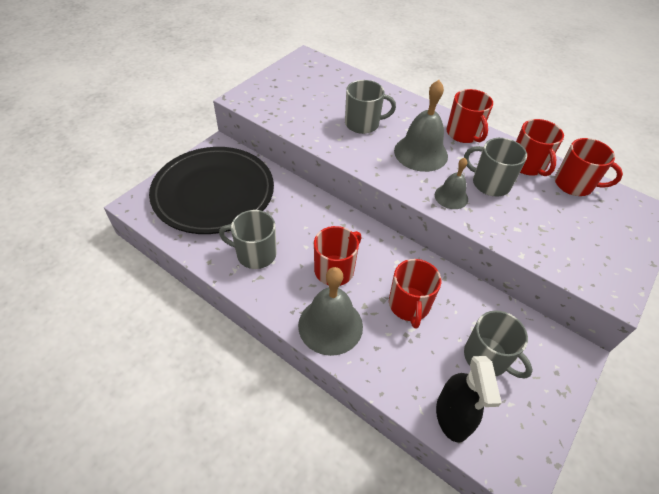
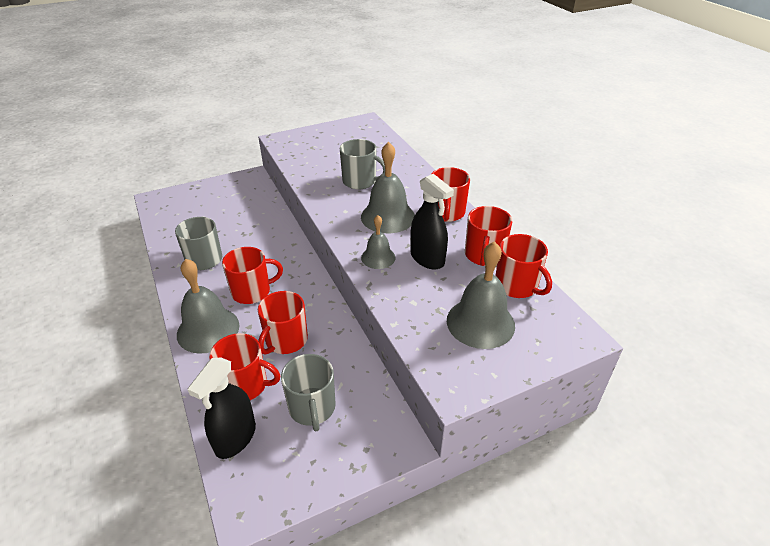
camera: 30 degrees right, 10 degrees down
(214, 193) = (215, 208): black plate -> none
(415, 363) = (246, 385): none -> red mug
(489, 183) = (427, 258): grey mug -> black spray bottle
(580, 227) = (480, 322): none -> grey bell

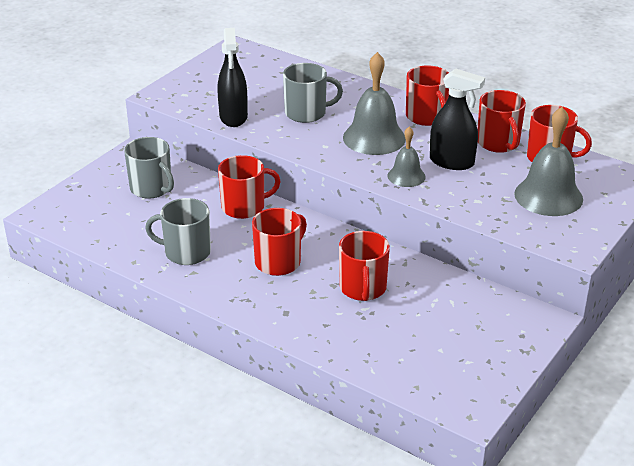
camera: 30 degrees left, 5 degrees down
(208, 329) = (274, 309): grey bell -> none
(235, 438) = (405, 373): black spray bottle -> black spray bottle (233, 117)
(246, 385) = (367, 335): red mug -> red mug (244, 207)
(312, 408) = (447, 327): grey mug -> grey mug (152, 188)

